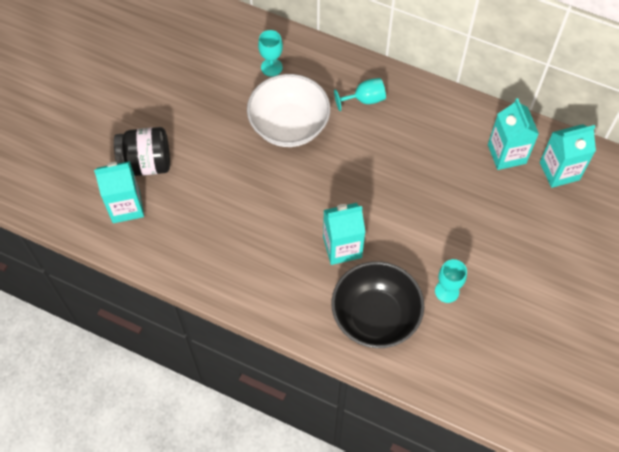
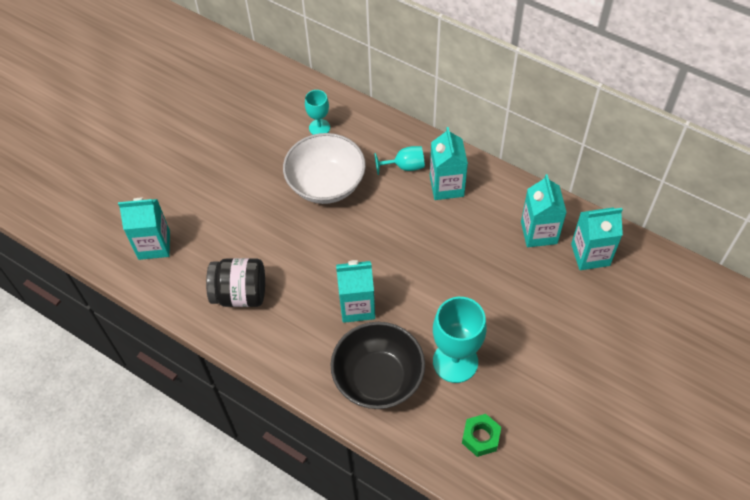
camera: 10 degrees right, 5 degrees down
(146, 163) = (181, 206): black jar -> black jar (240, 294)
(409, 116) = (446, 186): none -> turquoise carton
(447, 291) = (455, 361): turquoise goblet -> turquoise goblet, size x1.81
(483, 362) = (480, 437): none -> green nut

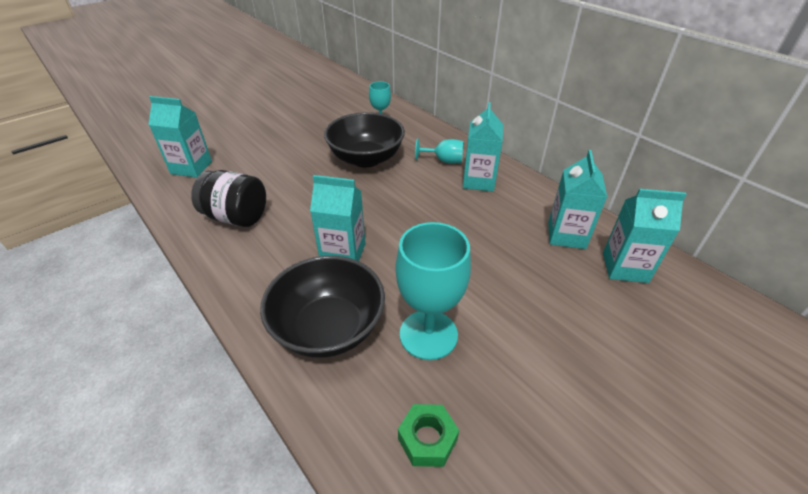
camera: 15 degrees right, 15 degrees down
(326, 184) = (366, 158): white bowl -> black bowl

